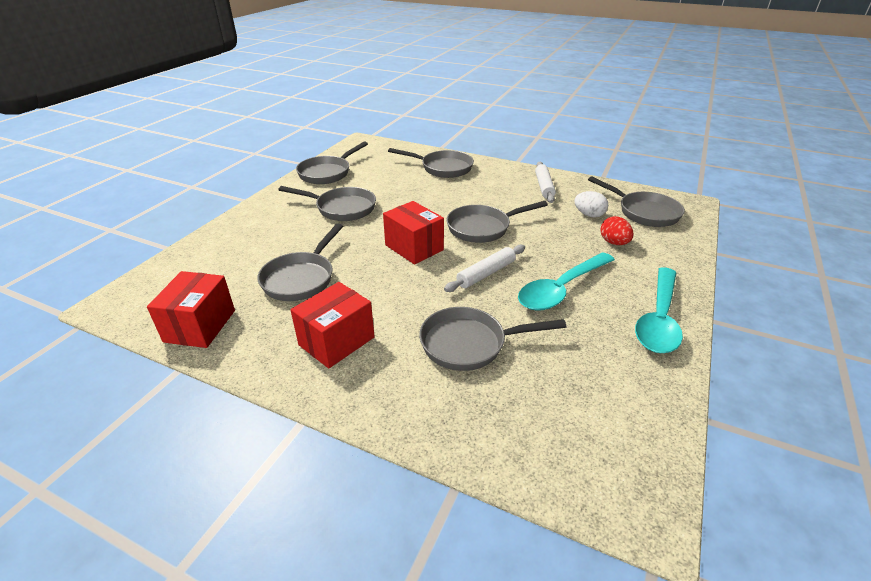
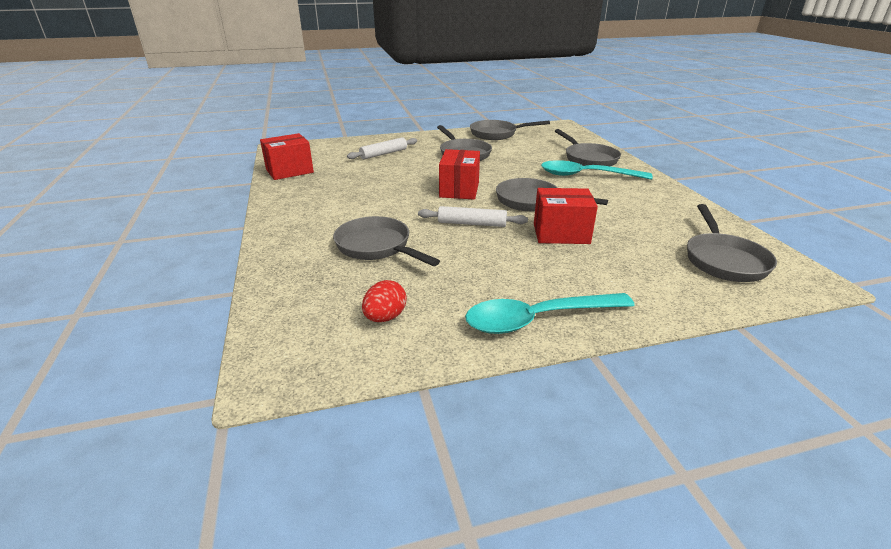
camera: 50 degrees right, 5 degrees down
(301, 278) = (368, 174): grey pan -> none
(336, 341) = (322, 207): red box -> red box (561, 233)
(544, 186) = (654, 201): white rolling pin -> white rolling pin (383, 154)
(561, 289) = (504, 259): turquoise spoon -> turquoise spoon (586, 175)
(589, 215) = (651, 235): white egg -> none
(614, 243) = (627, 261): red egg -> red egg (385, 317)

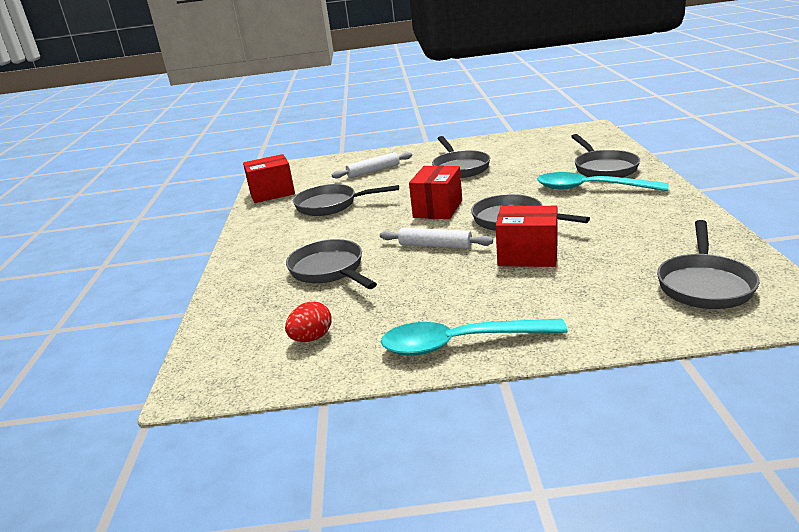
camera: 15 degrees right, 5 degrees down
(497, 134) = (508, 142): grey pan -> grey pan (331, 205)

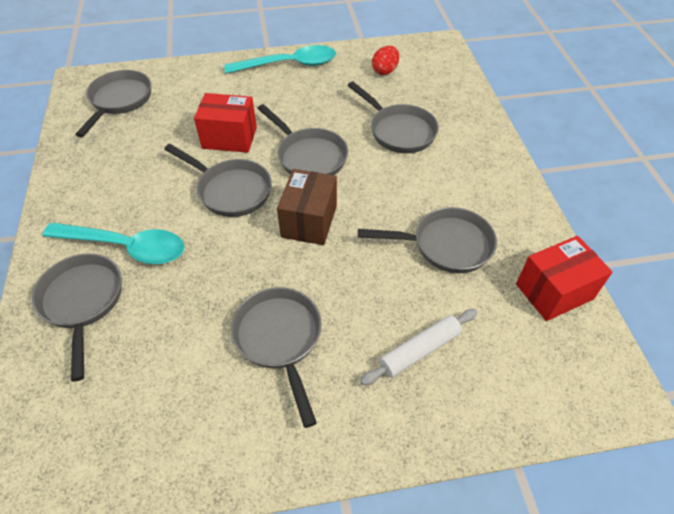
camera: 170 degrees right, 25 degrees up
(435, 246) = (309, 156): white rolling pin -> grey pan
(438, 209) = (309, 221): red box -> brown box

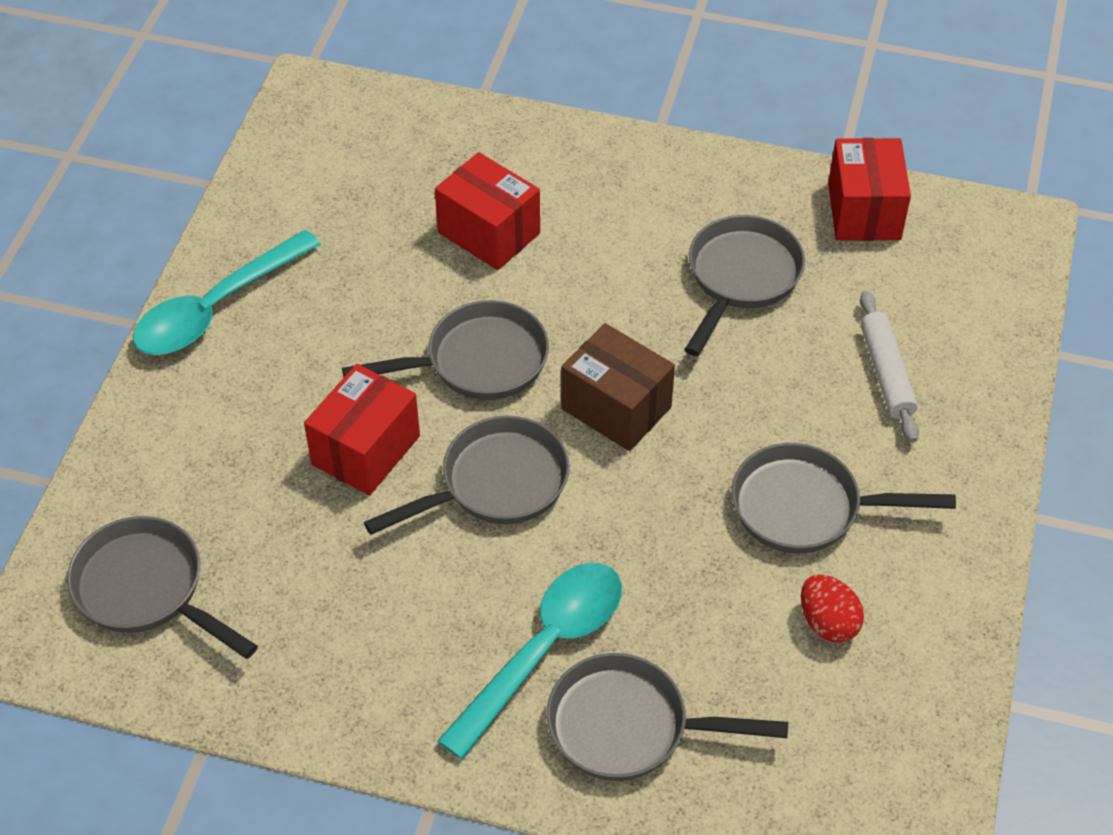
camera: 65 degrees left, 0 degrees up
(289, 65) = (217, 308): turquoise spoon -> turquoise spoon turned 150 degrees counterclockwise
(385, 71) = (328, 189): red egg -> red egg (828, 623)
(399, 131) = (489, 233): grey pan -> red box

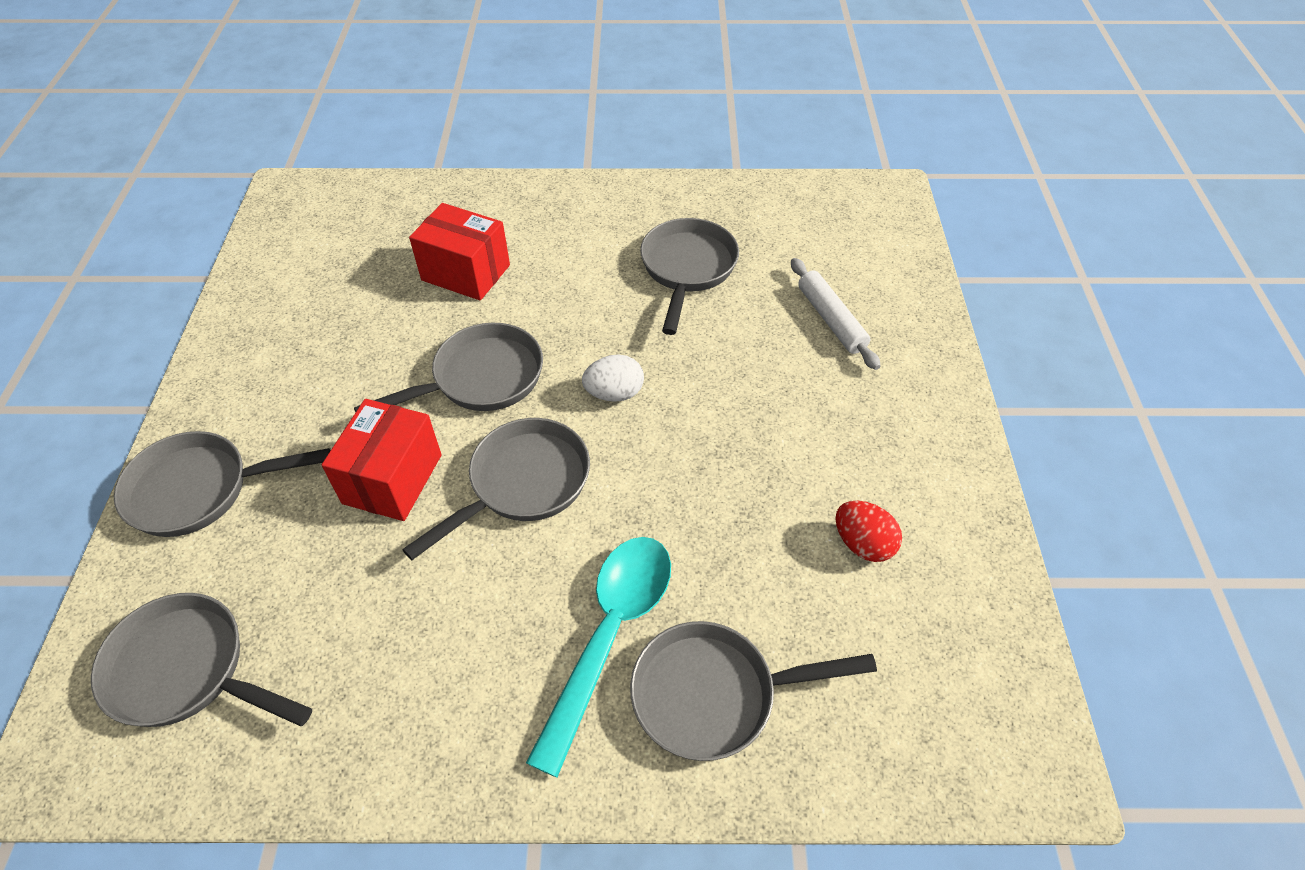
camera: 15 degrees left, 0 degrees up
(217, 308) = (228, 380): turquoise spoon -> none
(616, 408) = (614, 393): brown box -> white egg
(806, 508) = (806, 444): grey pan -> grey pan (200, 490)
(864, 211) = (767, 203): red box -> none

